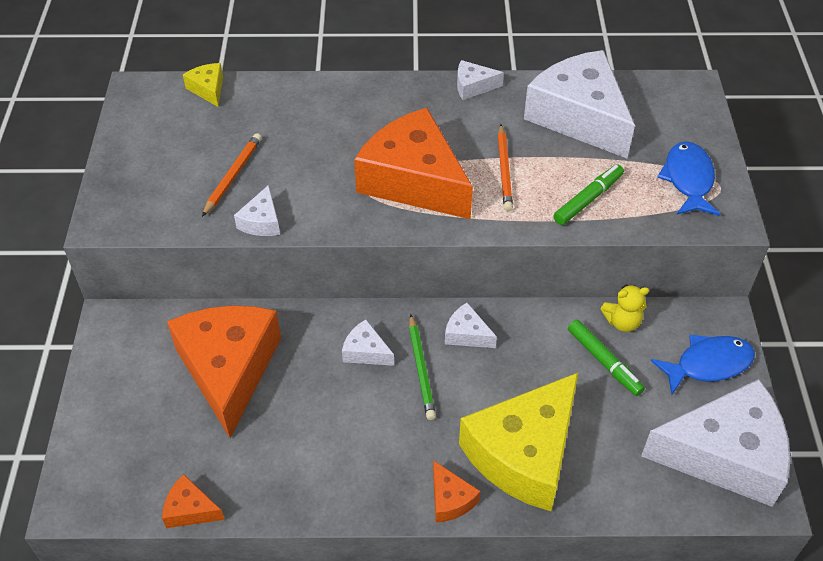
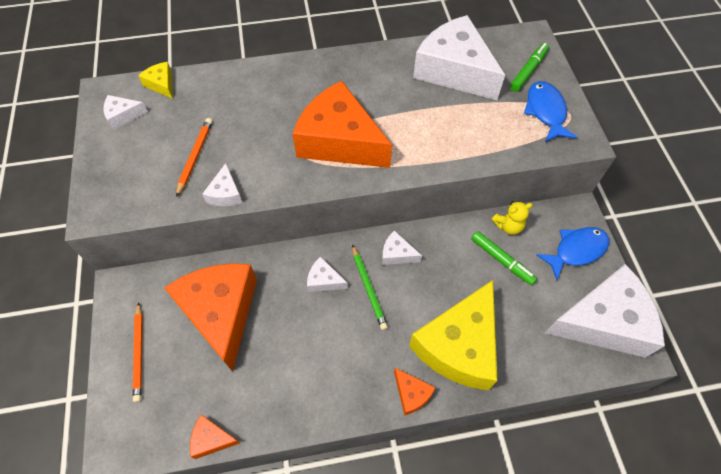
camera: 10 degrees left, 10 degrees up
(473, 86) = (369, 56): white cheese -> white cheese (123, 116)
(504, 170) = (407, 122): orange pencil -> orange pencil (139, 353)
(588, 199) = (475, 138): green marker -> green marker (528, 71)

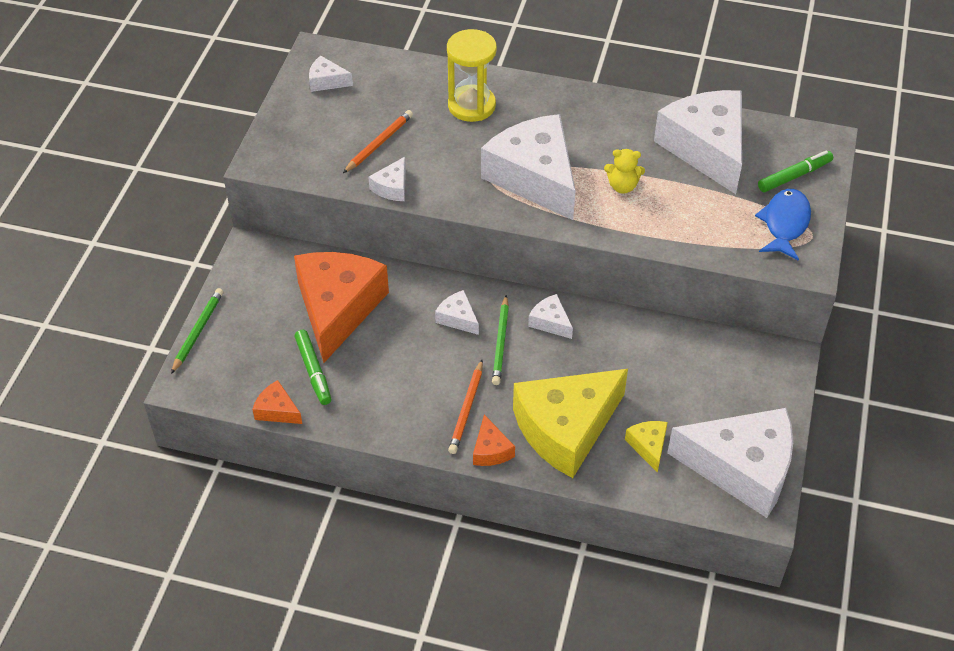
camera: 25 degrees right, 10 degrees down
(104, 389) = (198, 331): none -> green pencil
(139, 353) = (243, 314): orange pencil -> orange pencil (466, 409)
(162, 84) = (379, 62): yellow cheese -> yellow cheese (648, 446)
(257, 96) = (471, 105): none -> yellow hourglass
(339, 141) = (534, 177): orange cheese -> white cheese
(501, 260) = (664, 370): green marker -> green marker (313, 371)
(508, 226) = (694, 341): yellow teddy bear -> yellow teddy bear (622, 186)
(576, 250) = (758, 392): blue fish -> none

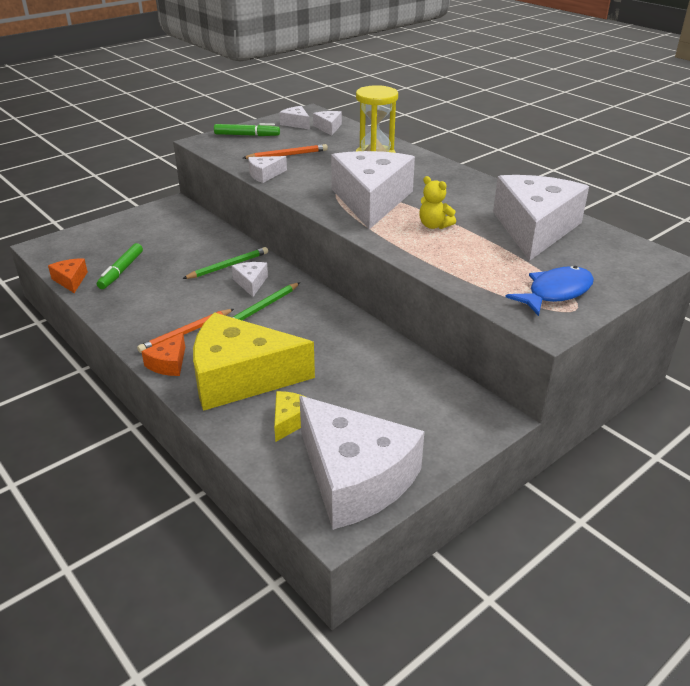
camera: 35 degrees right, 15 degrees down
(198, 331) = (88, 227): green pencil -> green pencil (228, 266)
(338, 308) = (182, 248): orange cheese -> none
(550, 322) = (314, 311): white cheese -> white cheese (328, 128)
(794, 176) = (601, 268): green marker -> green marker (247, 135)

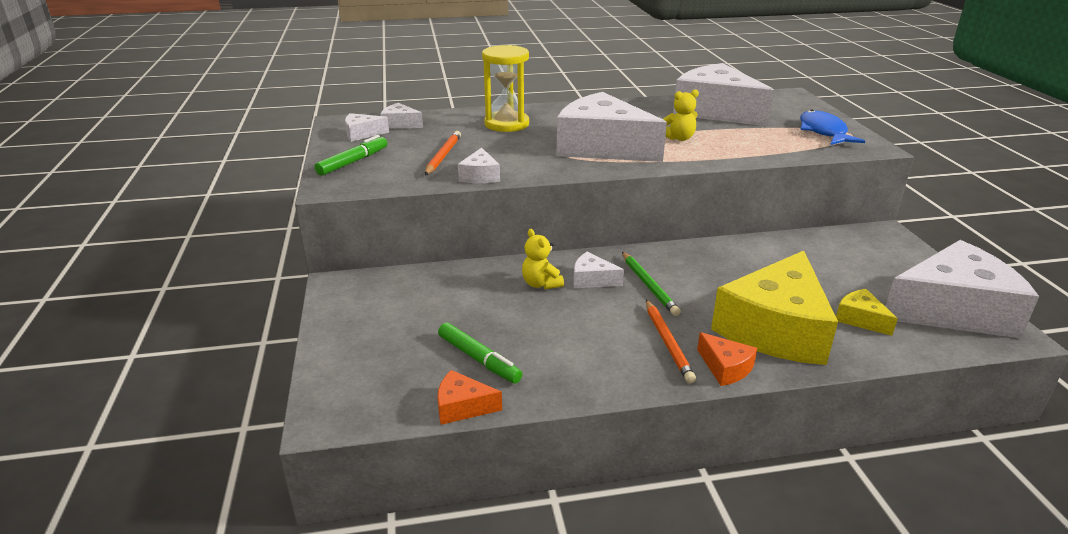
camera: 60 degrees left, 5 degrees down
(228, 266) = (541, 284): green pencil -> yellow teddy bear

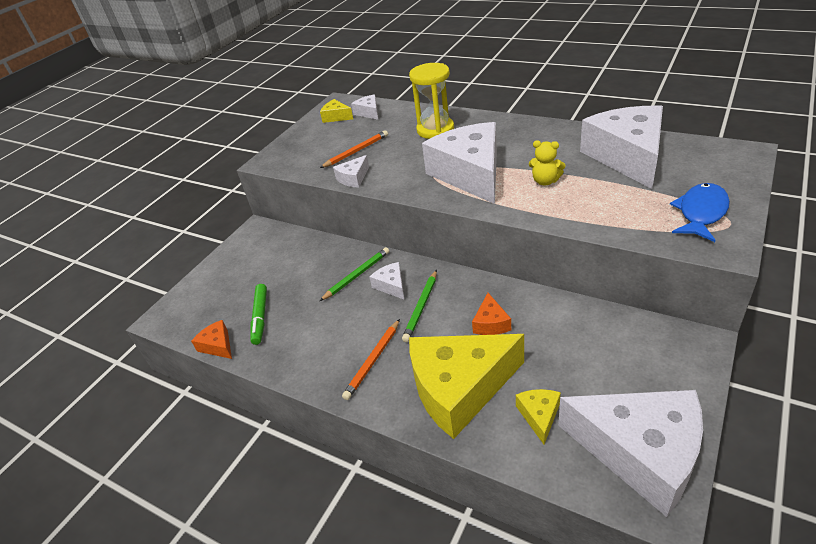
camera: 45 degrees right, 10 degrees up
(353, 162) = (302, 142): green marker -> none
(362, 134) = (336, 117): white cheese -> yellow cheese
(541, 284) = (357, 275): yellow teddy bear -> green pencil
(725, 368) = (382, 401): orange cheese -> orange cheese (491, 323)

